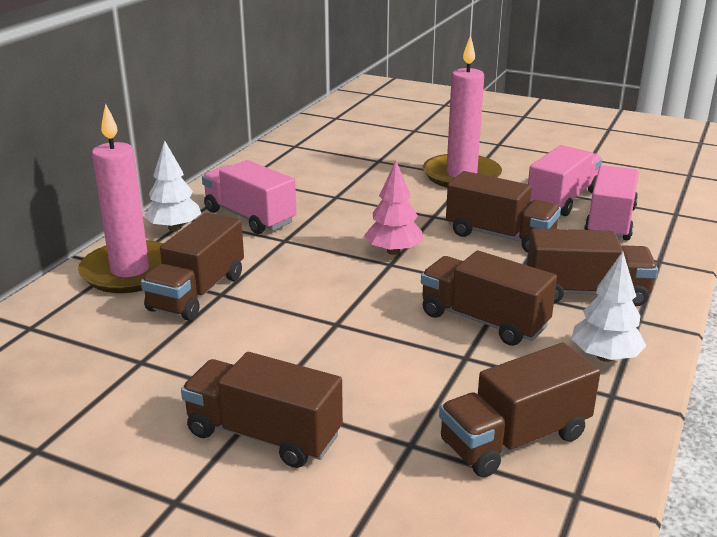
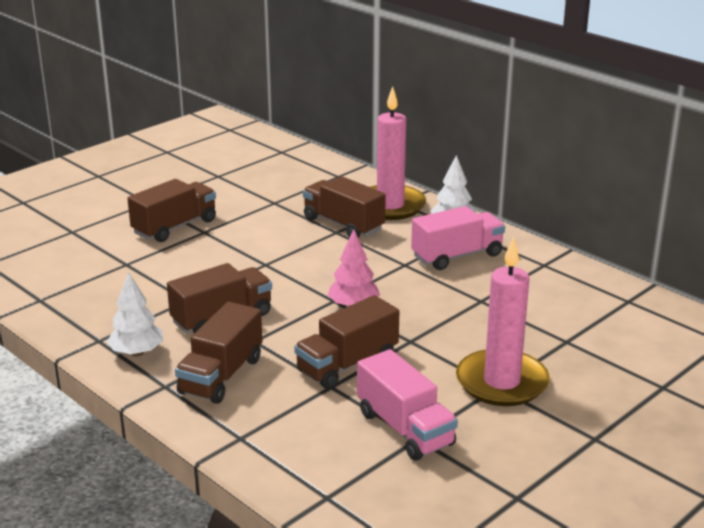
camera: 110 degrees right, 0 degrees up
(515, 439) = (97, 294): brown truck -> none
(610, 222) = (335, 440): pink truck -> none

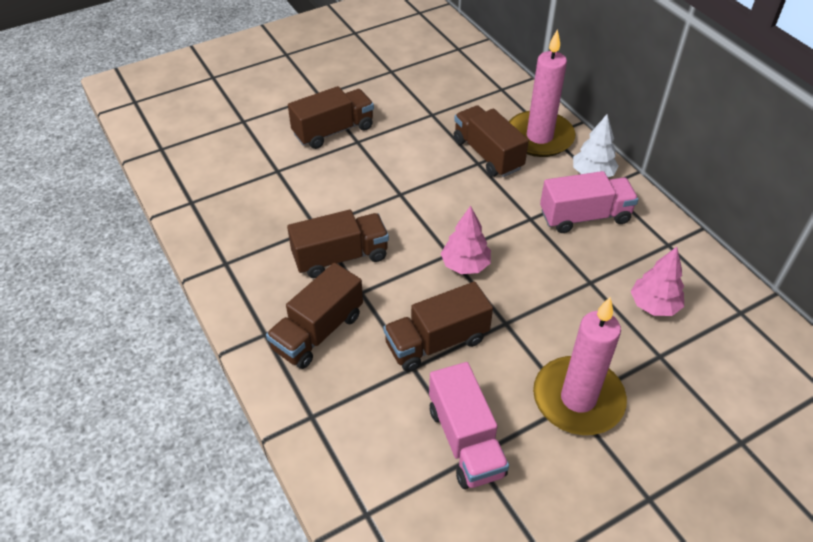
camera: 15 degrees right, 20 degrees up
(137, 352) = (253, 286): white tree -> none
(547, 308) = (654, 305): none -> pink tree

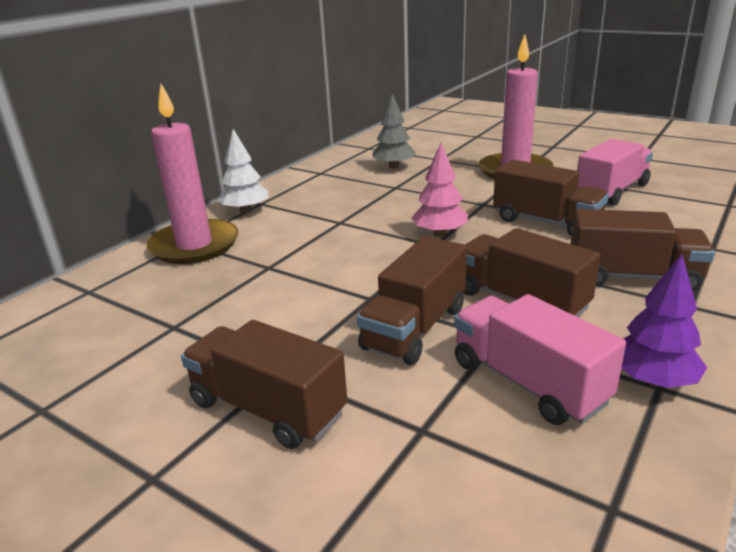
camera: 115 degrees left, 20 degrees down
(231, 264) = (652, 380): none -> purple tree
(487, 154) = (247, 265): brown truck -> brown truck (415, 328)
(584, 216) = (314, 203): pink truck -> pink truck (527, 382)
(654, 305) = (394, 167): pink tree -> grey tree

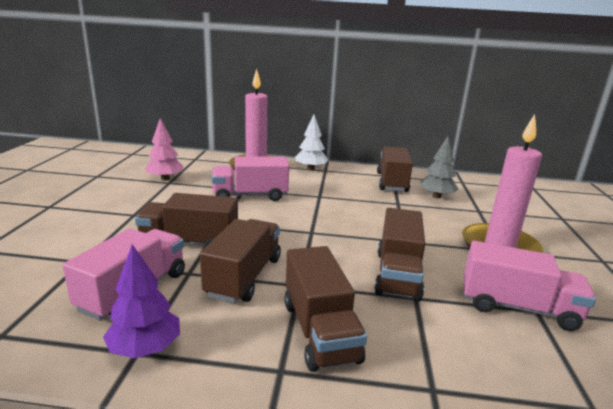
camera: 60 degrees right, 5 degrees down
(267, 409) = (100, 218): brown truck -> brown truck (391, 182)
(297, 265) = (250, 196): none -> pink truck
(439, 234) = (331, 231): pink tree -> pink tree (165, 179)

